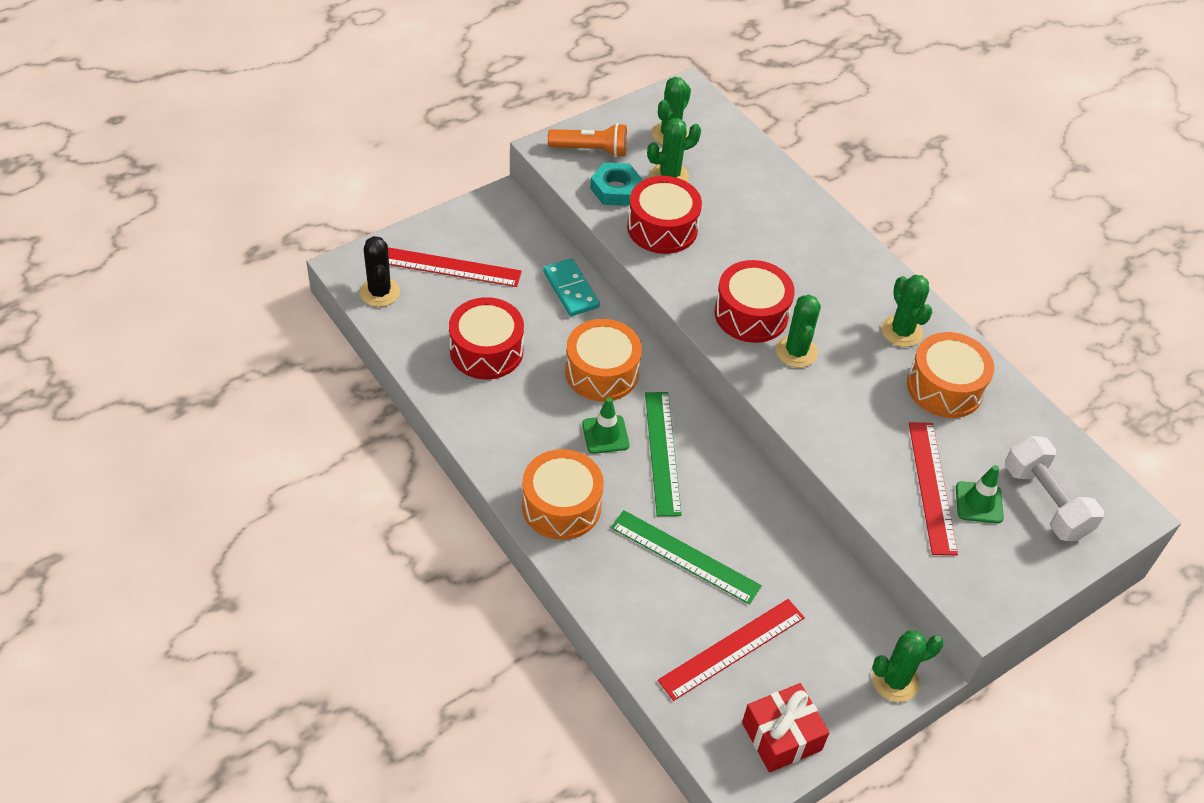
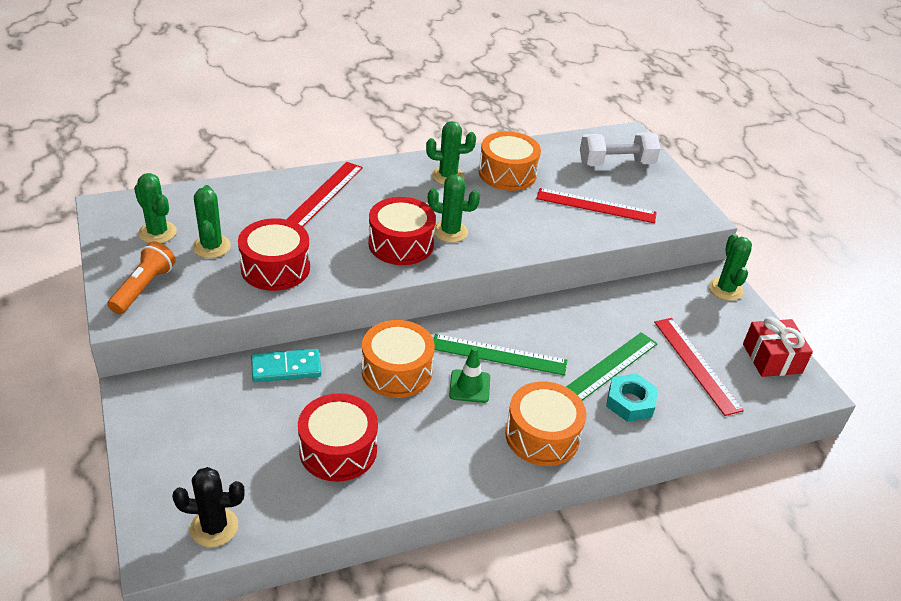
camera: 75 degrees left, 10 degrees down
(451, 267) = (209, 454): red ruler -> red ruler (324, 194)
(615, 189) = (208, 284): turquoise nut -> turquoise nut (630, 402)
(979, 502) = (613, 190): green traffic cone -> none

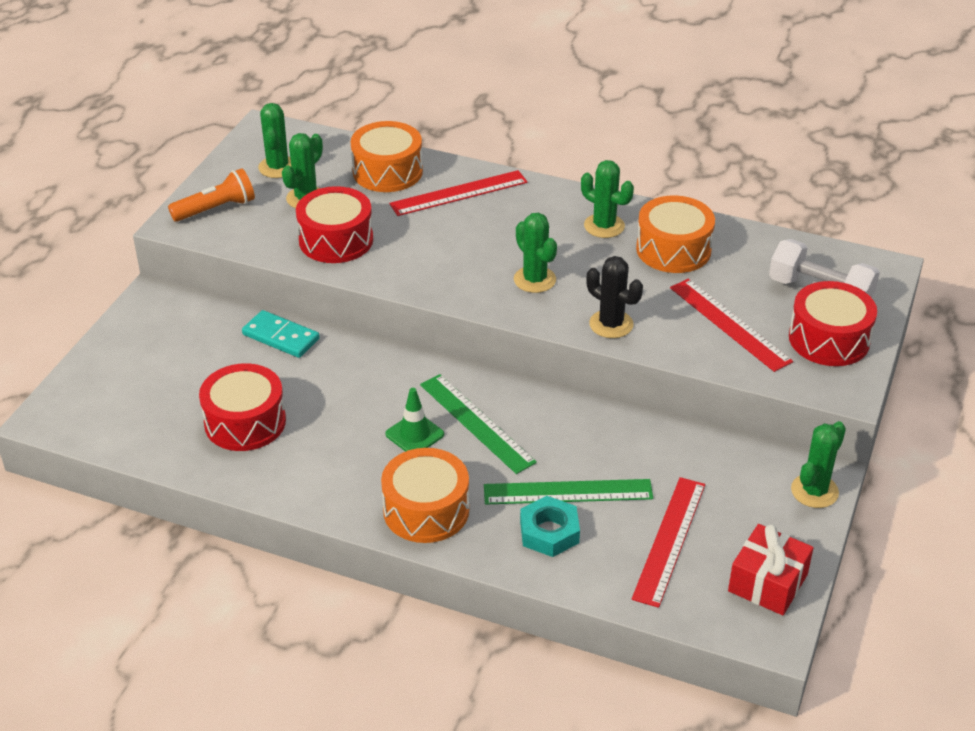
camera: 45 degrees right, 0 degrees up
(214, 527) = (96, 424): black cactus -> black cactus (611, 324)
(397, 371) = (367, 387): orange drum -> orange drum (387, 171)
(401, 244) = (472, 269): red drum -> red drum (829, 339)

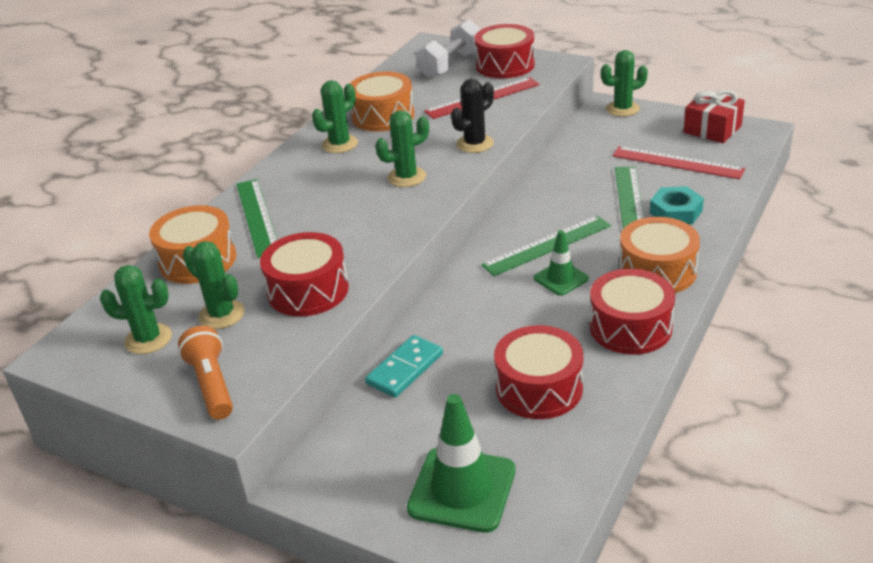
camera: 80 degrees left, 5 degrees down
(130, 381) = (462, 489): none -> green traffic cone
(329, 486) = (630, 327): none -> red drum
(459, 193) = (257, 217): red ruler -> green ruler
(814, 491) = (622, 109): green cactus -> green cactus turned 60 degrees counterclockwise

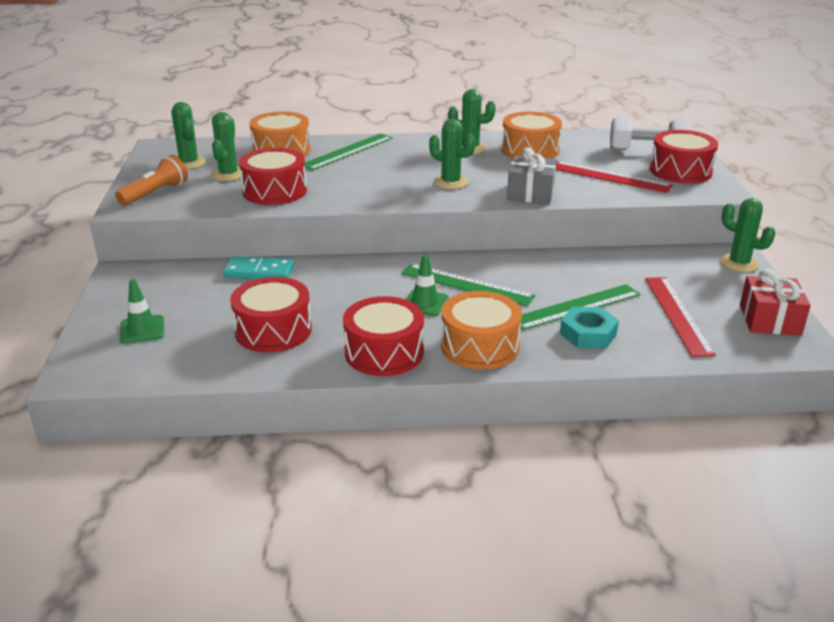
camera: 55 degrees right, 5 degrees down
(462, 489) = (142, 330): green traffic cone -> green traffic cone, size x0.57
(475, 144) = (530, 193): black cactus -> grey gift

